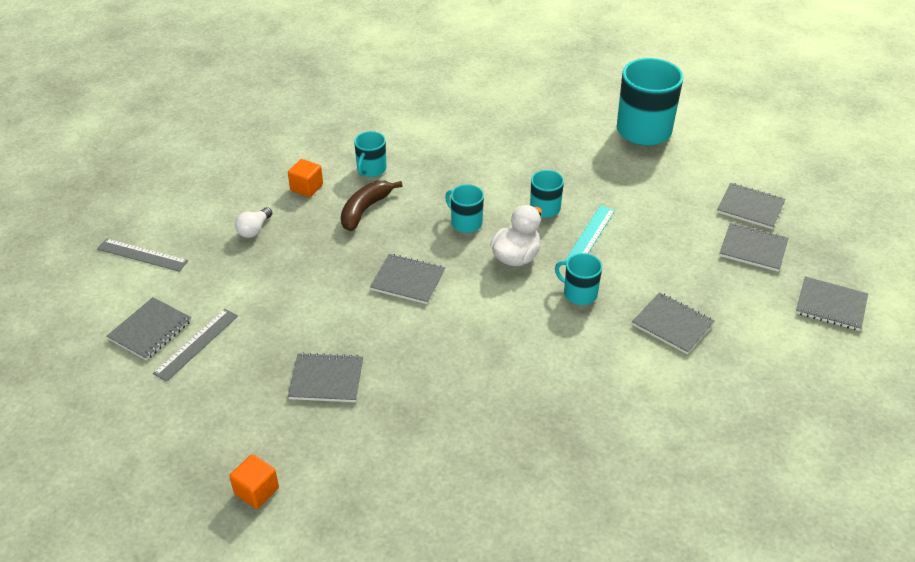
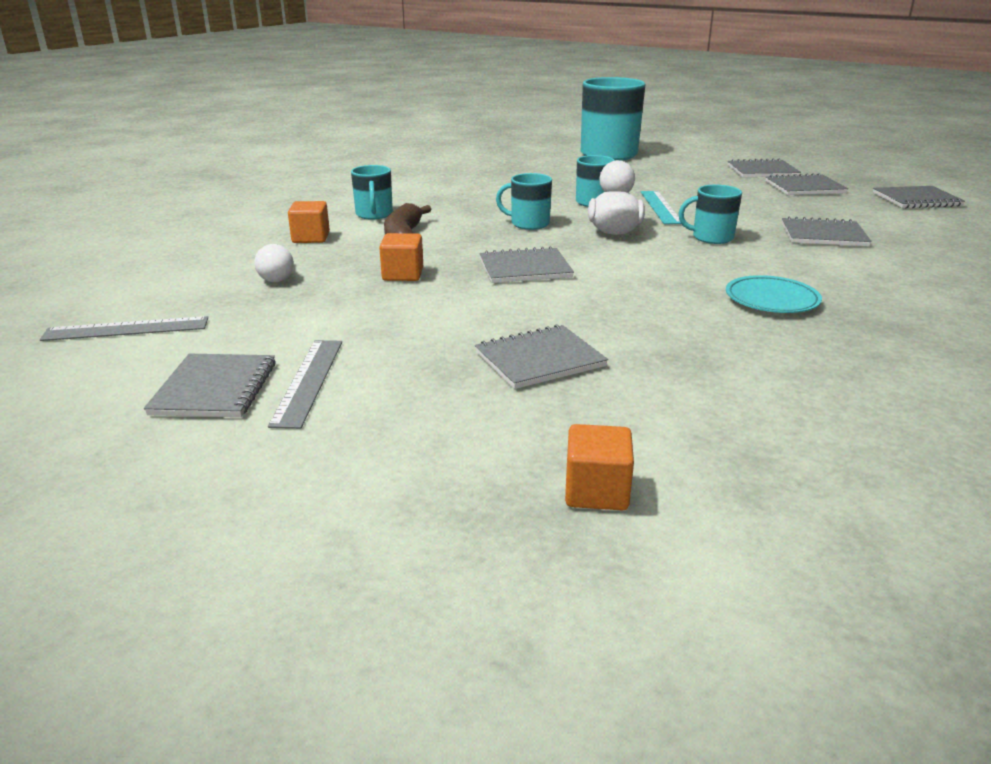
camera: 30 degrees left, 15 degrees down
(327, 257) = (403, 274): none -> orange cube
(530, 384) = (771, 300): none -> turquoise plate

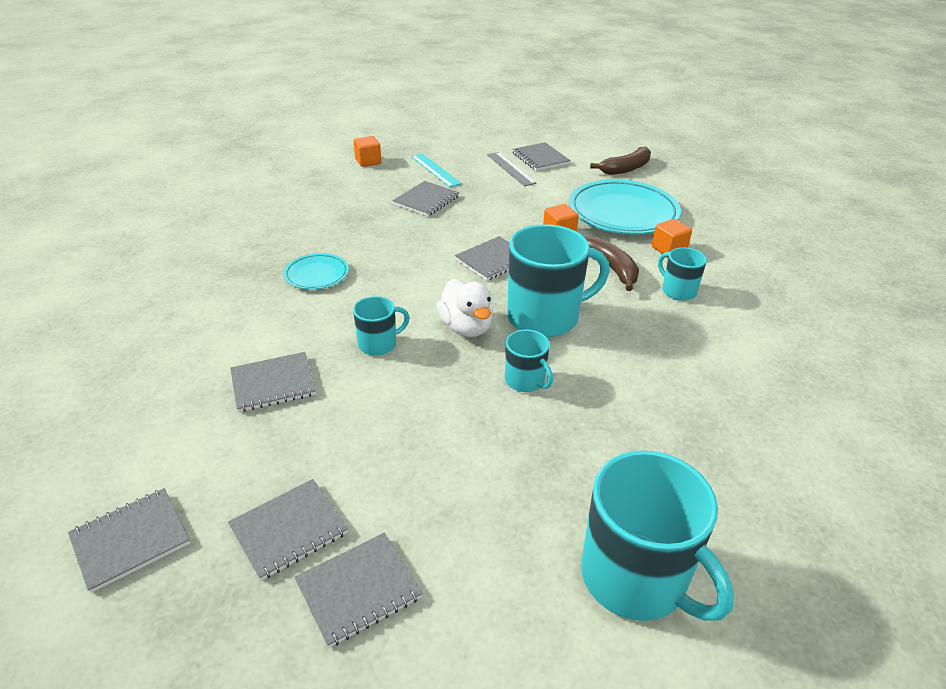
camera: 150 degrees right, 10 degrees up
(126, 329) = (626, 169): grey ruler -> brown banana
(278, 276) = (623, 213): white light bulb -> turquoise plate
(529, 224) = (545, 317): turquoise mug -> turquoise mug, size x1.97
(660, 207) = (451, 393): turquoise ruler -> turquoise ruler (435, 170)

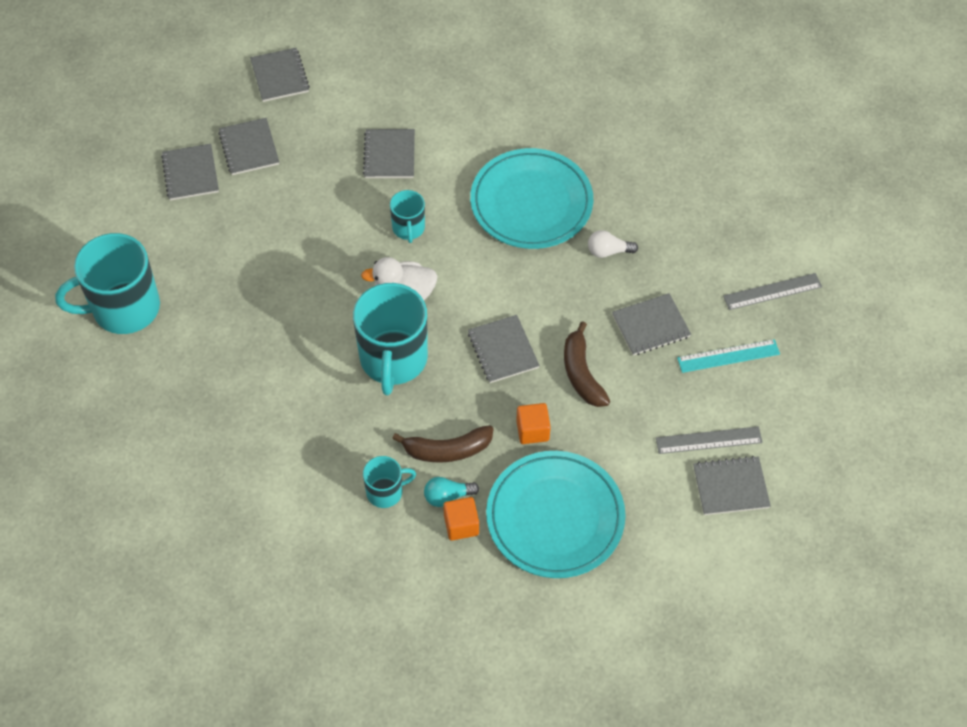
camera: 110 degrees right, 20 degrees up
(317, 275) = (531, 203): turquoise plate -> turquoise plate, size x1.99
(359, 228) = (608, 251): none -> white light bulb
(368, 161) = (772, 291): orange cube -> grey ruler
(426, 200) = (651, 326): grey notebook -> grey notebook turned 75 degrees counterclockwise
(525, 380) = (319, 314): turquoise mug -> none
(626, 169) = (669, 579): brown banana -> brown banana (581, 373)
(651, 260) = (447, 496): none -> turquoise light bulb

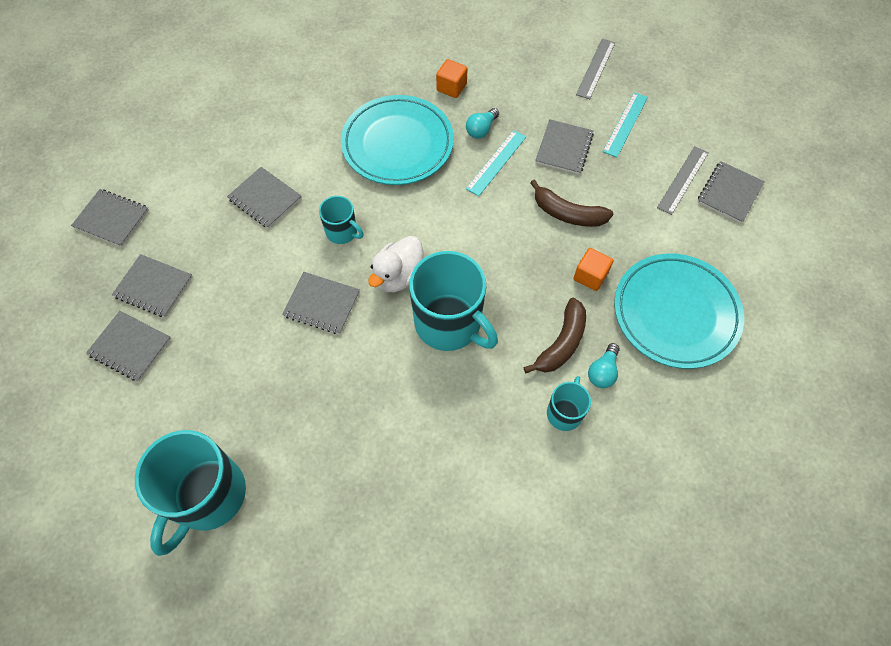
camera: 50 degrees left, 5 degrees up
(461, 525) = (635, 380): orange cube -> orange cube (451, 87)
(503, 350) = (505, 247): grey notebook -> grey notebook (322, 304)
(583, 286) = (496, 162): none -> turquoise ruler
(608, 251) = (481, 129): white light bulb -> turquoise light bulb

